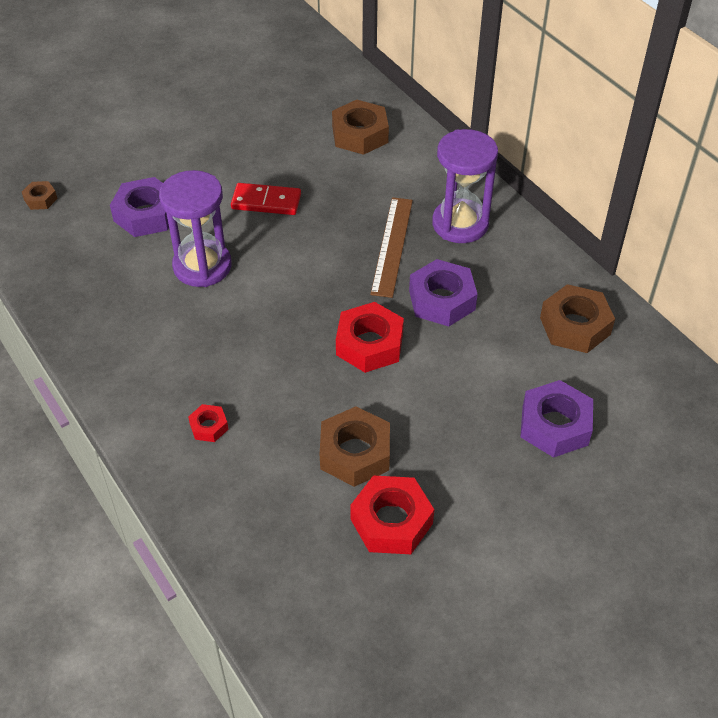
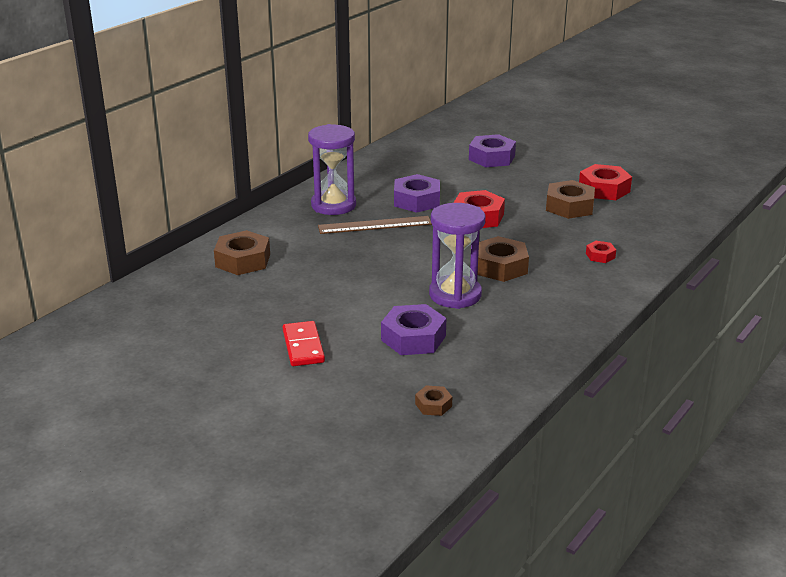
camera: 110 degrees left, 20 degrees down
(266, 202) = (358, 284): red domino -> red domino (303, 346)
(575, 326) = (406, 160): brown nut -> brown nut (500, 267)

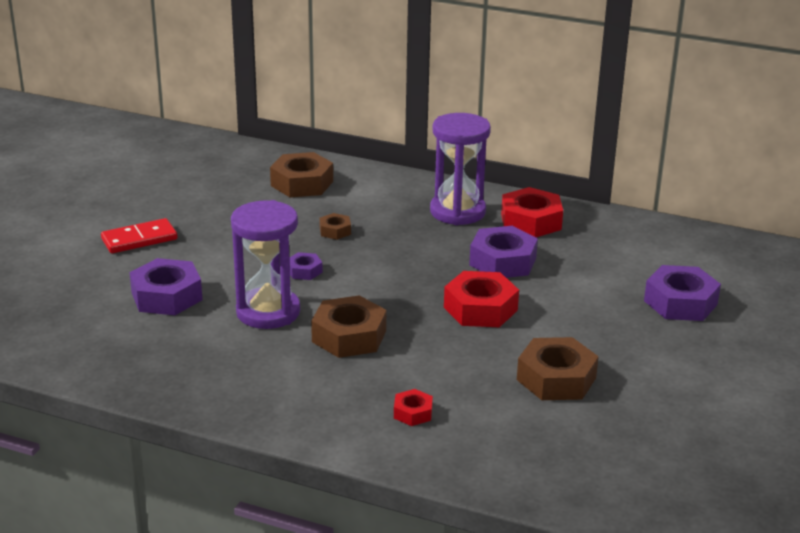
camera: 75 degrees right, 0 degrees up
(375, 225) = (420, 243): brown ruler -> none
(397, 274) = (304, 271): none -> purple nut
(433, 405) = (39, 321): brown nut -> brown nut (335, 231)
(604, 189) = (638, 407): red nut -> red nut (531, 221)

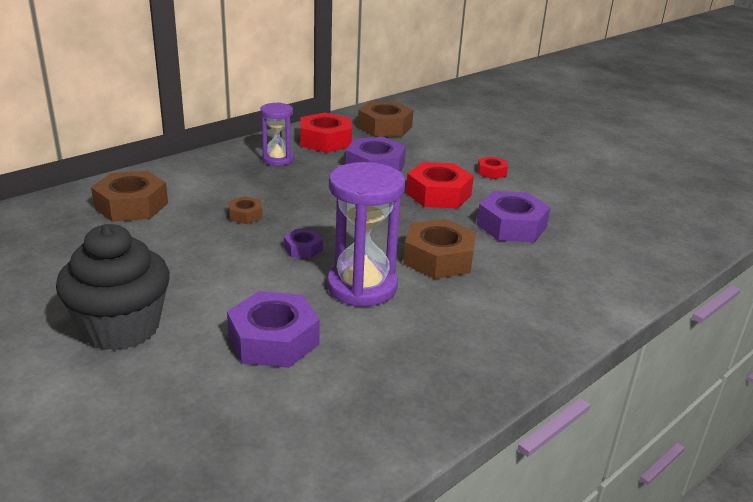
camera: 65 degrees left, 0 degrees up
(139, 239) = (121, 328): red domino -> black cupcake
(413, 413) = (576, 263): red nut -> red nut (491, 172)
(457, 212) = (277, 159): purple hourglass -> purple hourglass, size x0.60
(556, 379) = (556, 197): brown nut -> brown nut (385, 127)
(680, 302) = (484, 133): purple nut -> purple nut (511, 226)

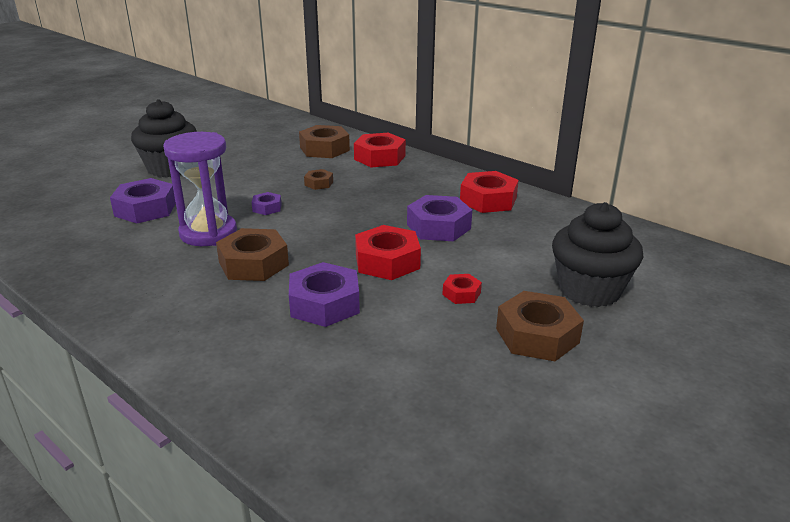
camera: 85 degrees right, 0 degrees up
(186, 176) = (380, 157): none -> red nut
(277, 159) = (430, 184): purple hourglass -> none
(385, 127) = (551, 226): brown nut -> brown nut (537, 335)
(484, 132) = (589, 290): none -> black cupcake

